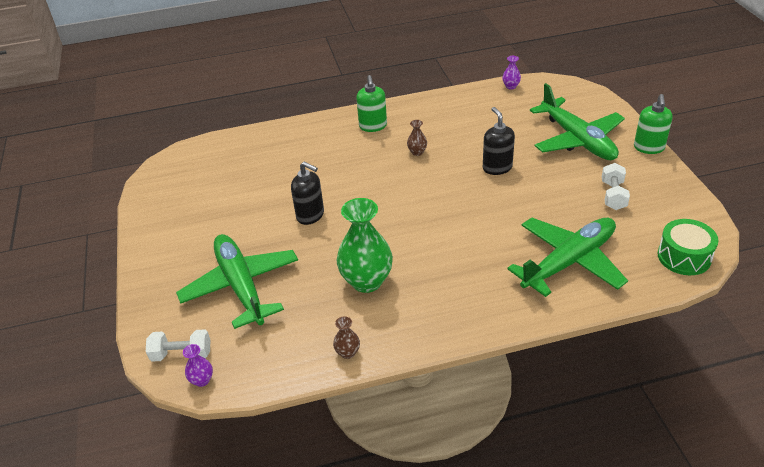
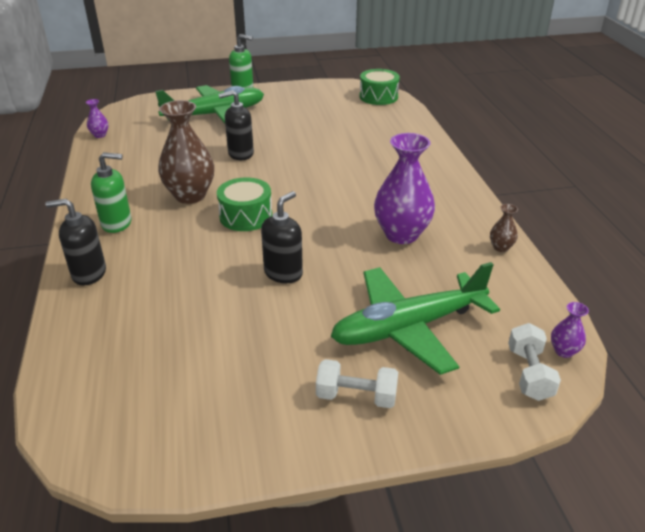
camera: 90 degrees left, 5 degrees down
(312, 129) = (88, 274): none -> black soap dispenser
(366, 281) = (401, 234): green vase -> purple vase
(388, 186) = (246, 216): none -> green drum
(417, 152) = (190, 195): brown vase -> brown vase, size x2.26
(569, 262) = (380, 135): green plane -> none
(613, 195) = (301, 110): white dumbbell -> white dumbbell (356, 396)

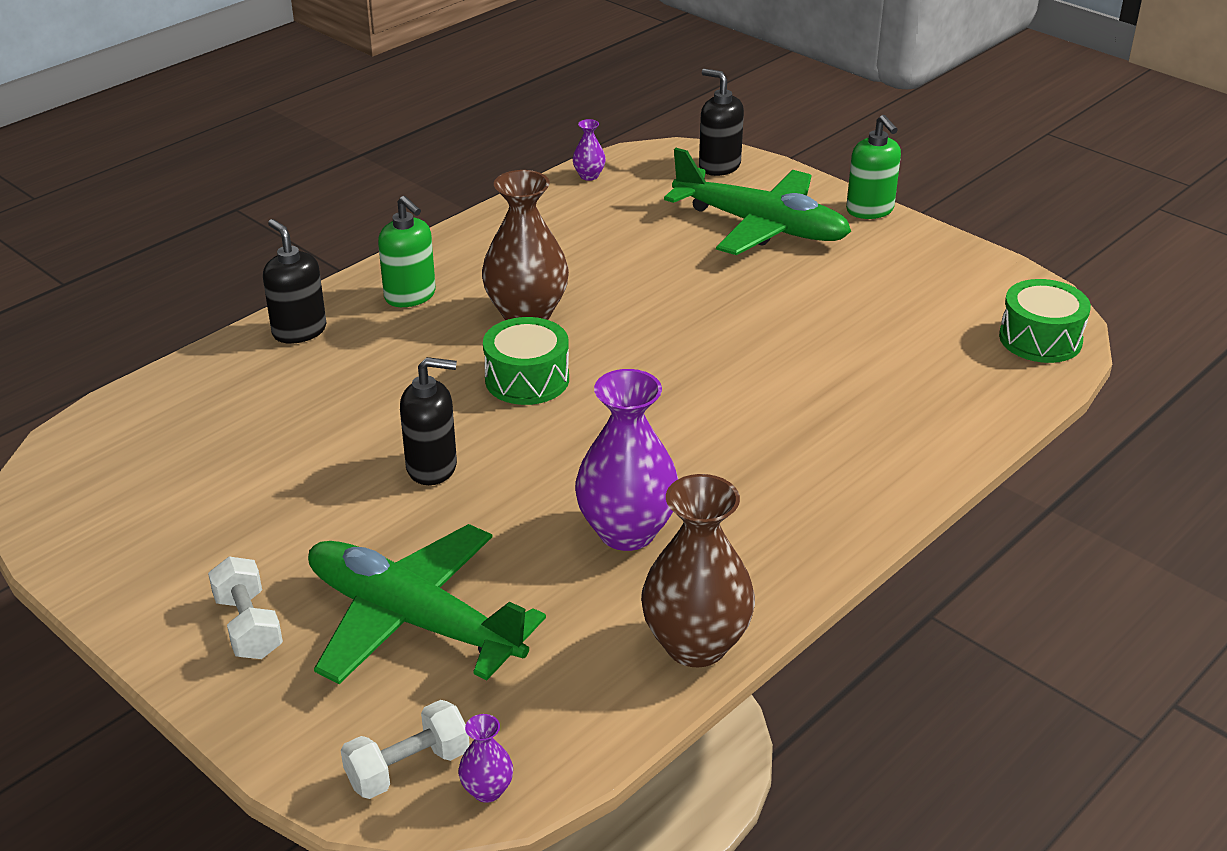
camera: 55 degrees right, 0 degrees up
(240, 154) = (677, 300): black soap dispenser -> black soap dispenser (719, 166)
(501, 247) = (696, 645): brown vase -> brown vase, size x2.26

